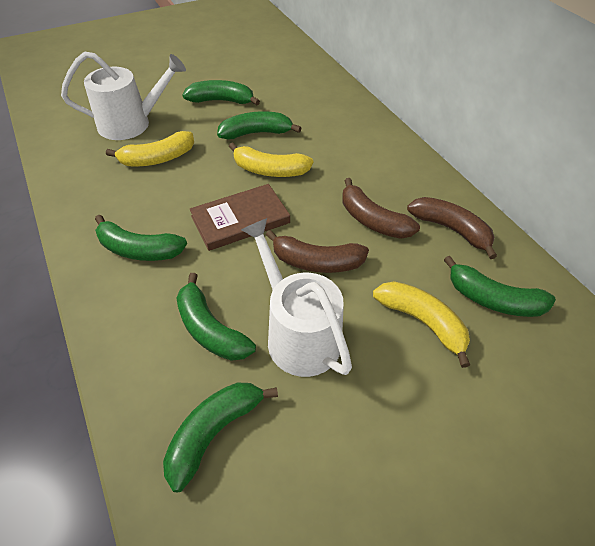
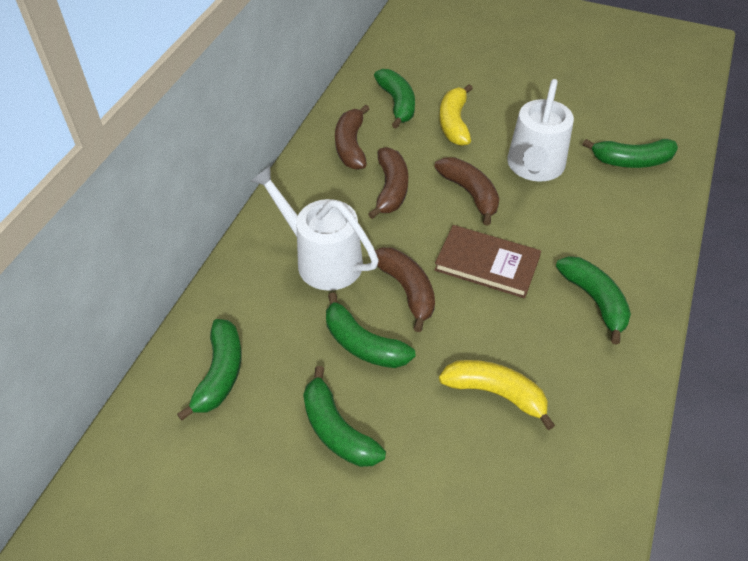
camera: 130 degrees left, 0 degrees up
(131, 124) = (478, 482): white watering can -> white watering can (322, 259)
(210, 329) = (588, 207): green banana -> green banana (220, 374)
(270, 170) = (407, 290): yellow banana -> brown banana

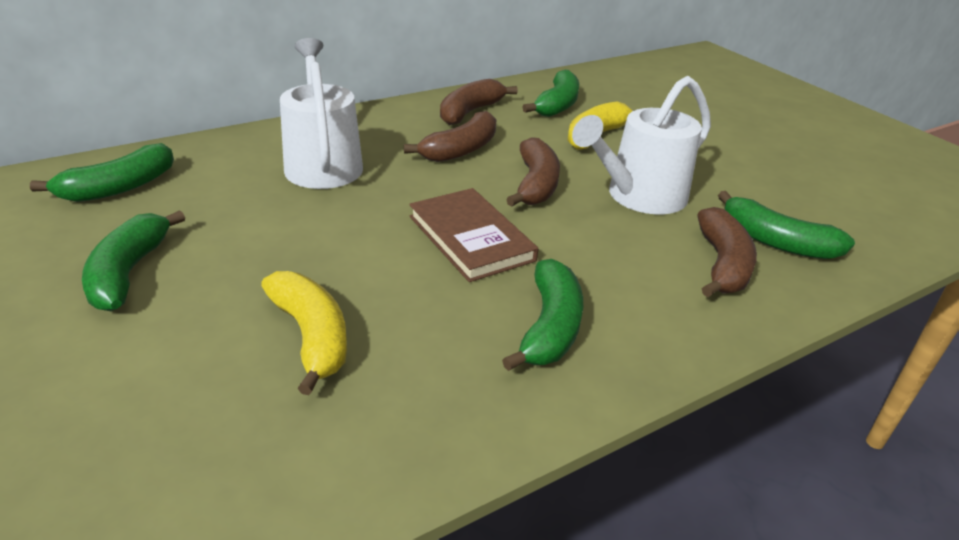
camera: 35 degrees right, 15 degrees down
(363, 344) = (257, 230): green banana -> none
(407, 290) = (360, 216): brown banana -> brown banana (722, 264)

